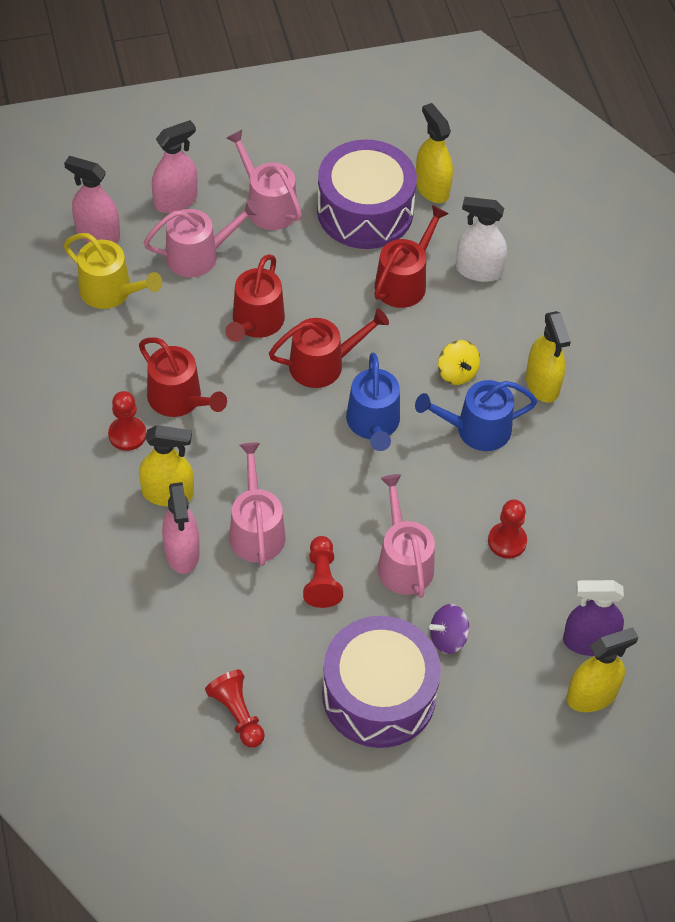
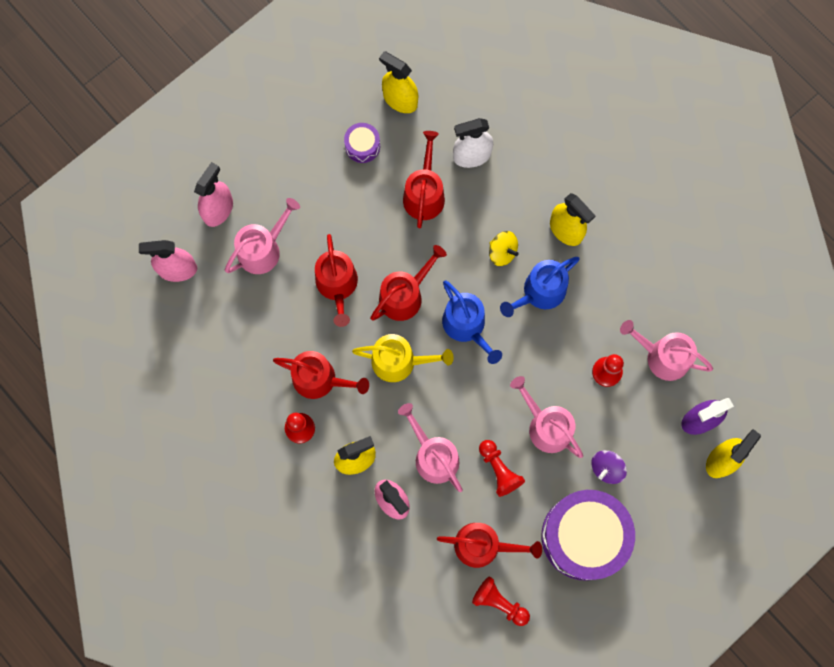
camera: 25 degrees left, 20 degrees up
(111, 291) = (217, 315): yellow watering can -> yellow watering can (399, 361)
(255, 646) = (483, 545): none -> red watering can
(267, 205) = (289, 178): pink watering can -> pink watering can (662, 357)
(365, 211) = (362, 146): purple drum -> purple drum, size x0.44

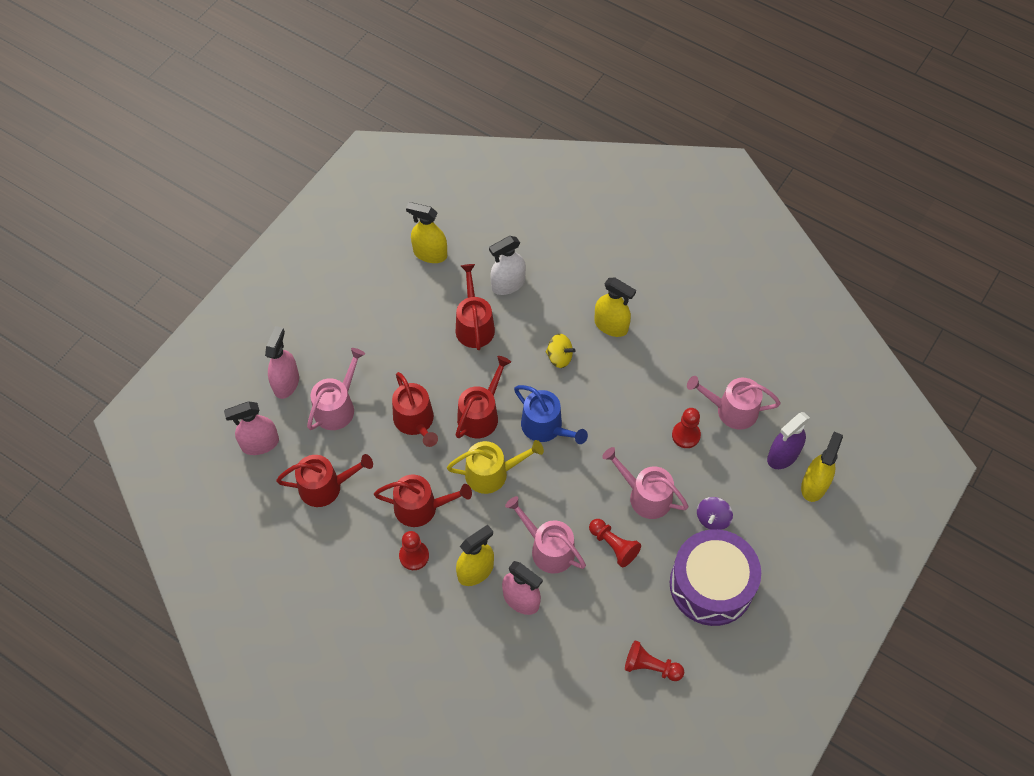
camera: 15 degrees left, 15 degrees down
(362, 146) = (406, 299): purple drum -> none
(483, 545) = (619, 618): red watering can -> red watering can (325, 486)
(540, 292) = (604, 382): blue watering can -> none

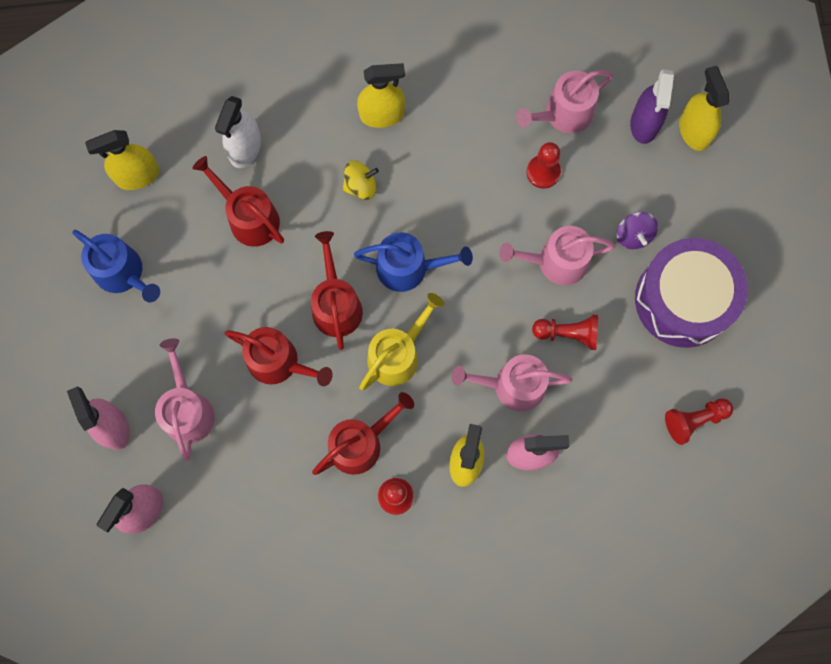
camera: 40 degrees left, 15 degrees up
(325, 486) = (250, 499): red watering can -> none
(371, 302) = (123, 273): none -> blue watering can

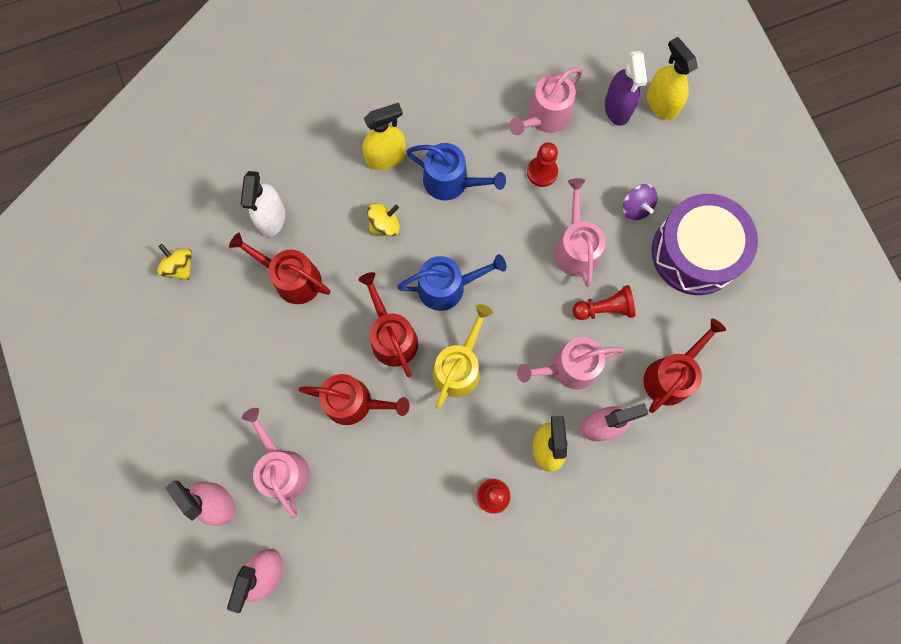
camera: 15 degrees left, 0 degrees up
(123, 273) = (190, 359): blue watering can -> blue watering can (451, 182)
(137, 175) = (180, 266): yellow spray bottle -> yellow spinning top
(360, 443) = (448, 456): red watering can -> red watering can (671, 376)
(556, 262) = (576, 248): pink watering can -> pink watering can turned 105 degrees clockwise
(694, 420) = (736, 356): red pawn -> none

